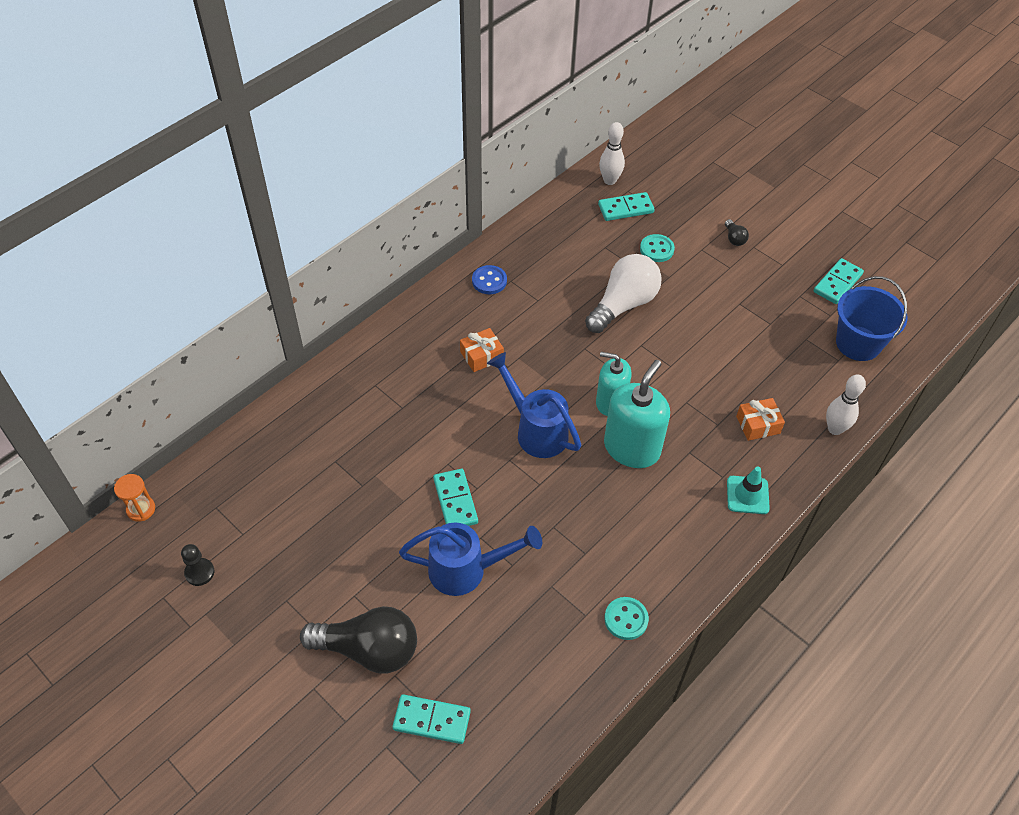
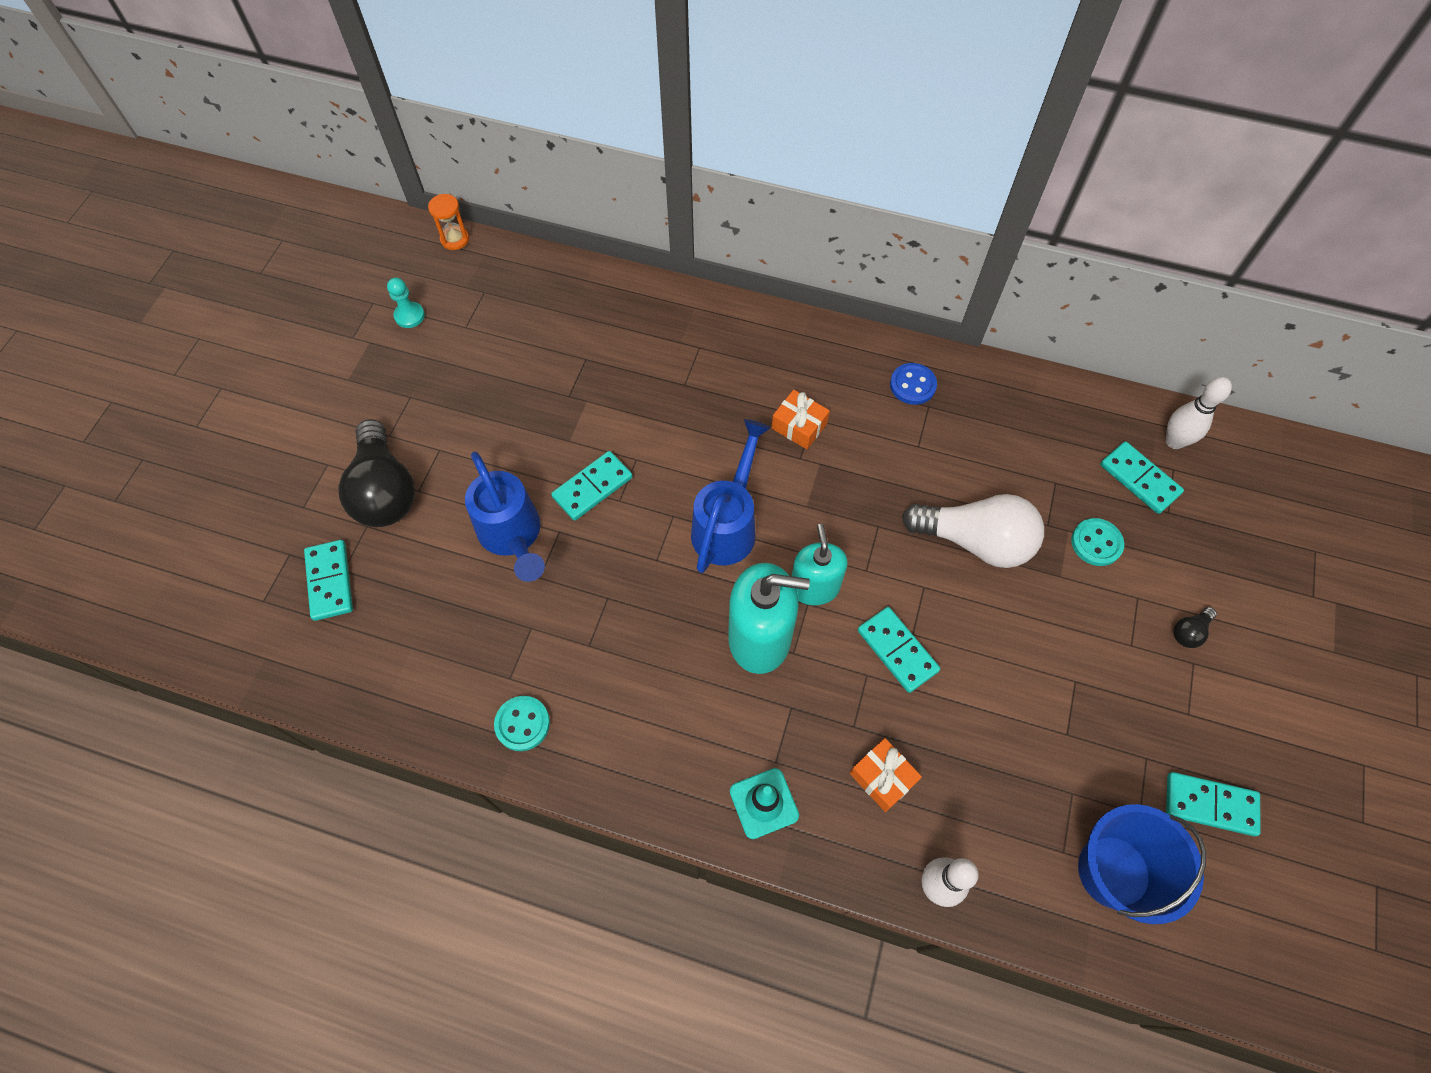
camera: 65 degrees right, 10 degrees up
(199, 572) = (409, 316): black pawn -> turquoise pawn
(678, 379) = (897, 650): none -> turquoise domino

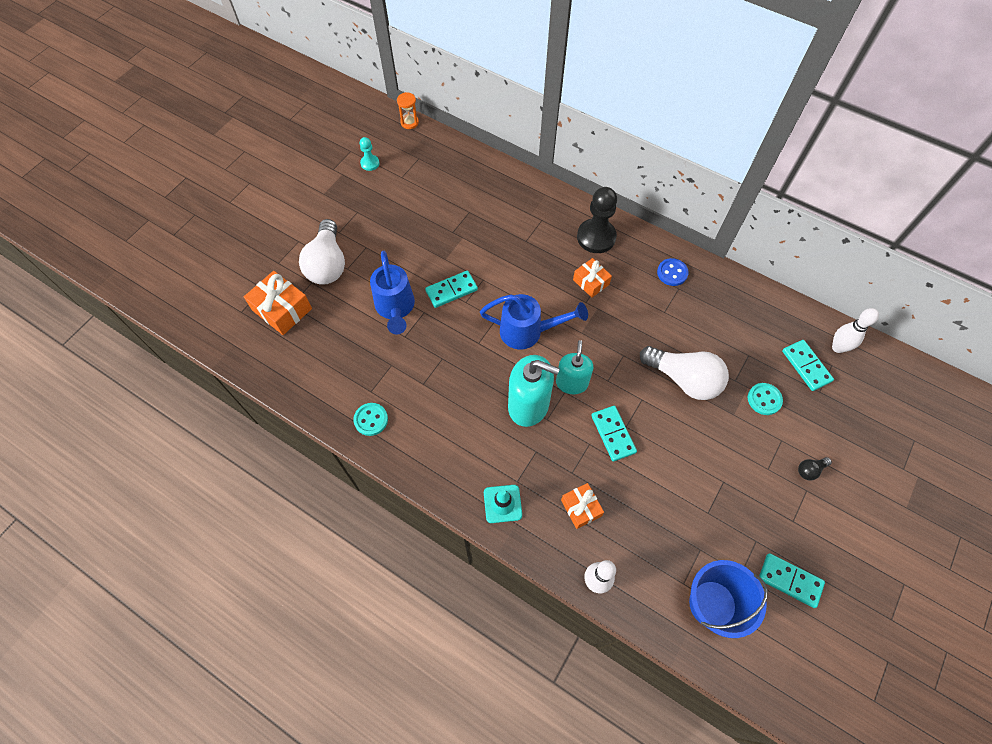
camera: 15 degrees right, 0 degrees up
(330, 581) = (282, 309): turquoise domino -> orange gift
(385, 491) = (327, 264): black light bulb -> white light bulb
(728, 524) = (528, 332): blue watering can -> blue watering can turned 60 degrees clockwise
(787, 356) = (596, 237): none -> black pawn

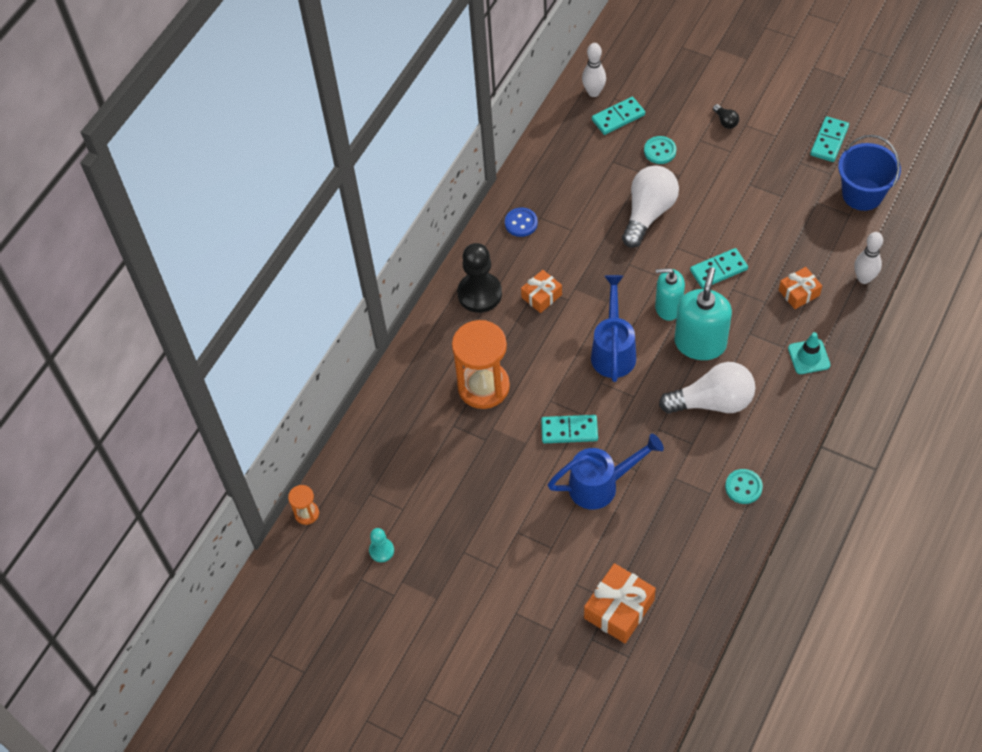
camera: 90 degrees left, 5 degrees down
(327, 264) = (547, 571): white light bulb -> white light bulb (713, 402)
(451, 290) = (569, 430): turquoise domino -> turquoise domino turned 60 degrees counterclockwise
(502, 234) = (483, 386): none -> orange hourglass

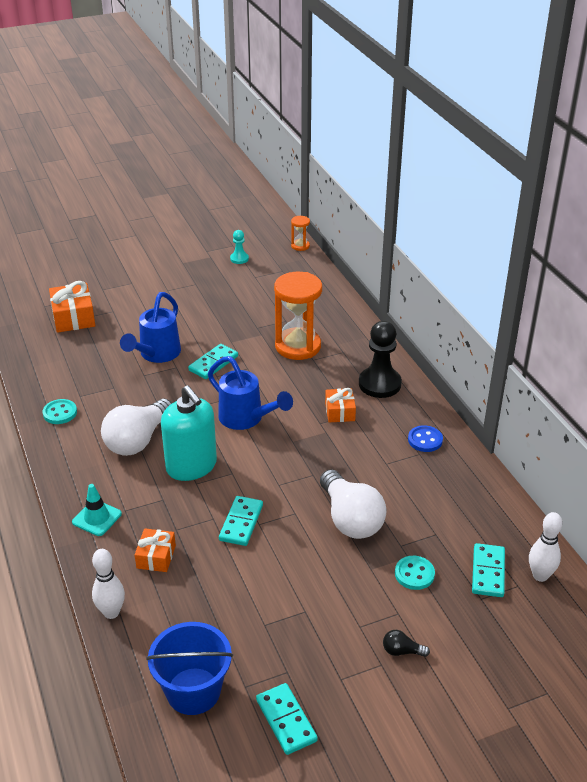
camera: 125 degrees right, 20 degrees down
(668, 307) = (245, 470): turquoise soap dispenser -> none

